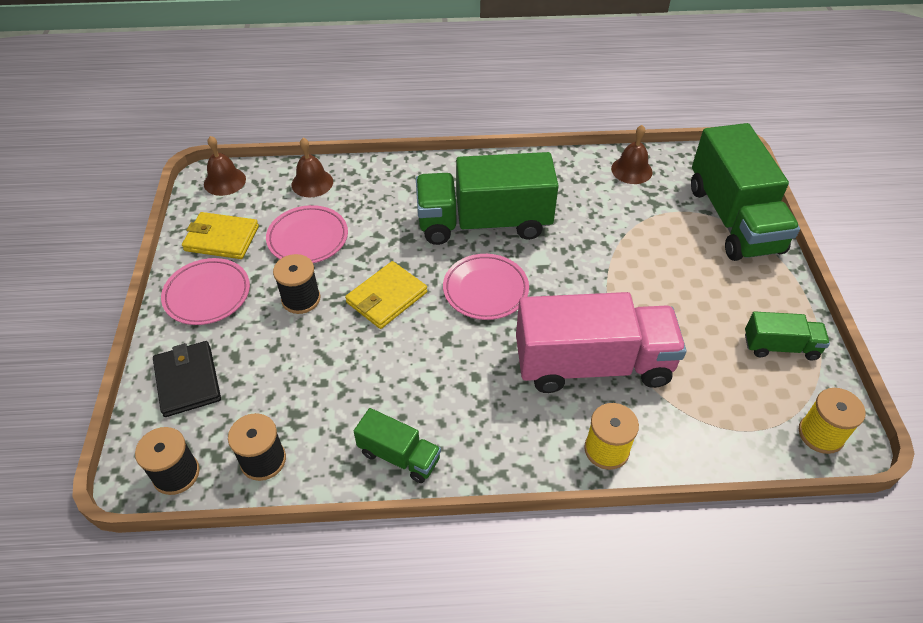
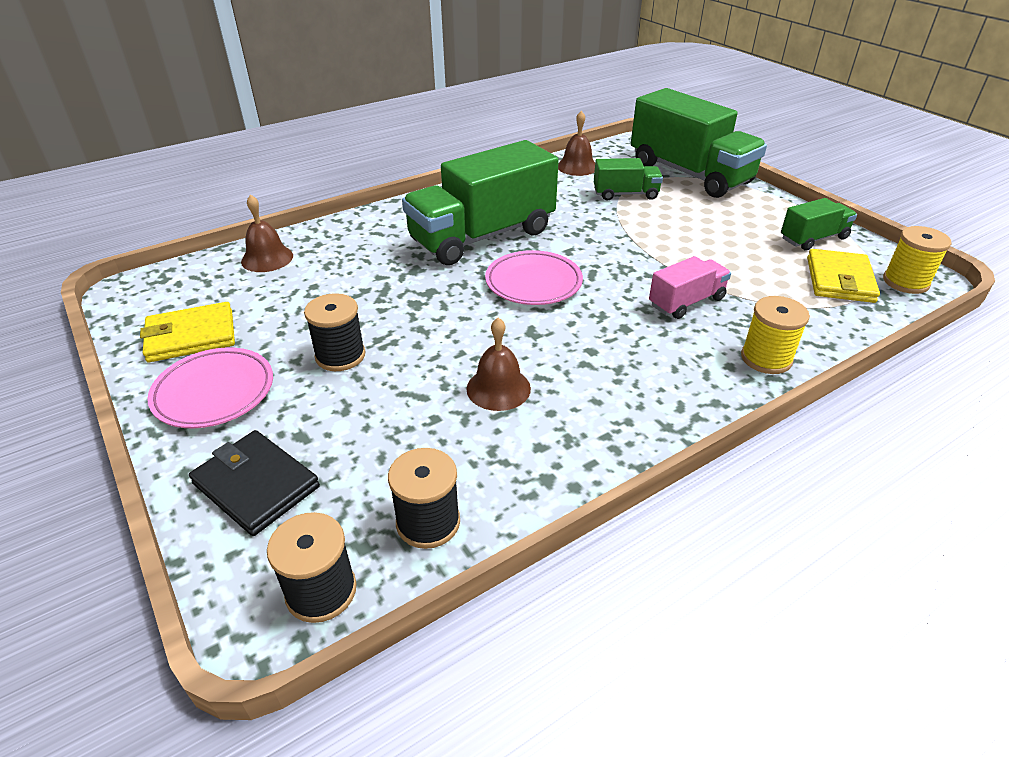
camera: 30 degrees left, 10 degrees down
(224, 181) = (153, 287): brown bell -> brown bell (498, 388)
(308, 238) = (302, 303): pink plate -> none
(386, 297) = (438, 322): yellow wallet -> yellow wallet (839, 280)
(399, 456) = (581, 447): green truck -> green truck (625, 194)
(592, 364) = (686, 302): pink truck -> pink truck, size x0.49

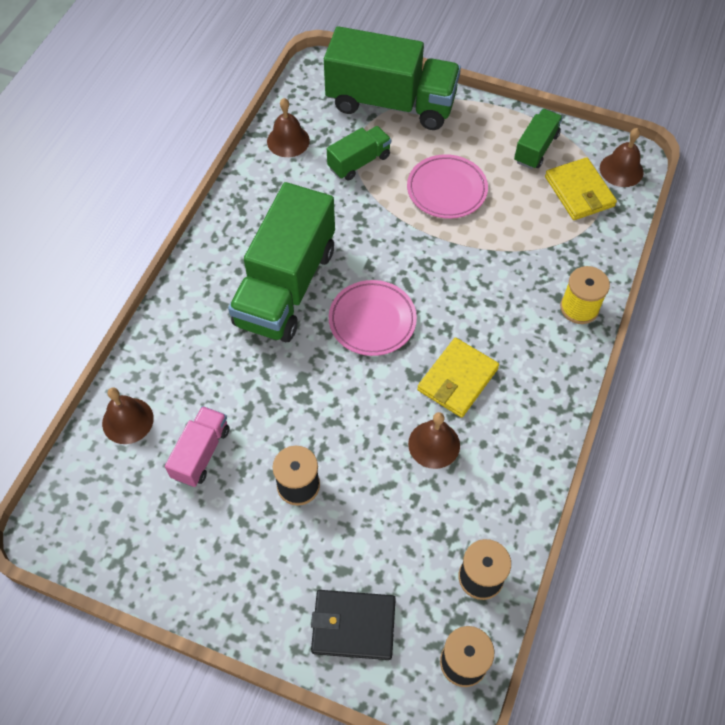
camera: 35 degrees left, 20 degrees up
(191, 336) = (161, 541): yellow wallet -> yellow wallet (457, 379)
(214, 392) = (242, 577): pink plate -> pink plate (446, 190)
(686, 302) = (494, 278): pink truck -> pink truck (201, 453)
(905, 282) = (621, 170): yellow spool -> brown bell

